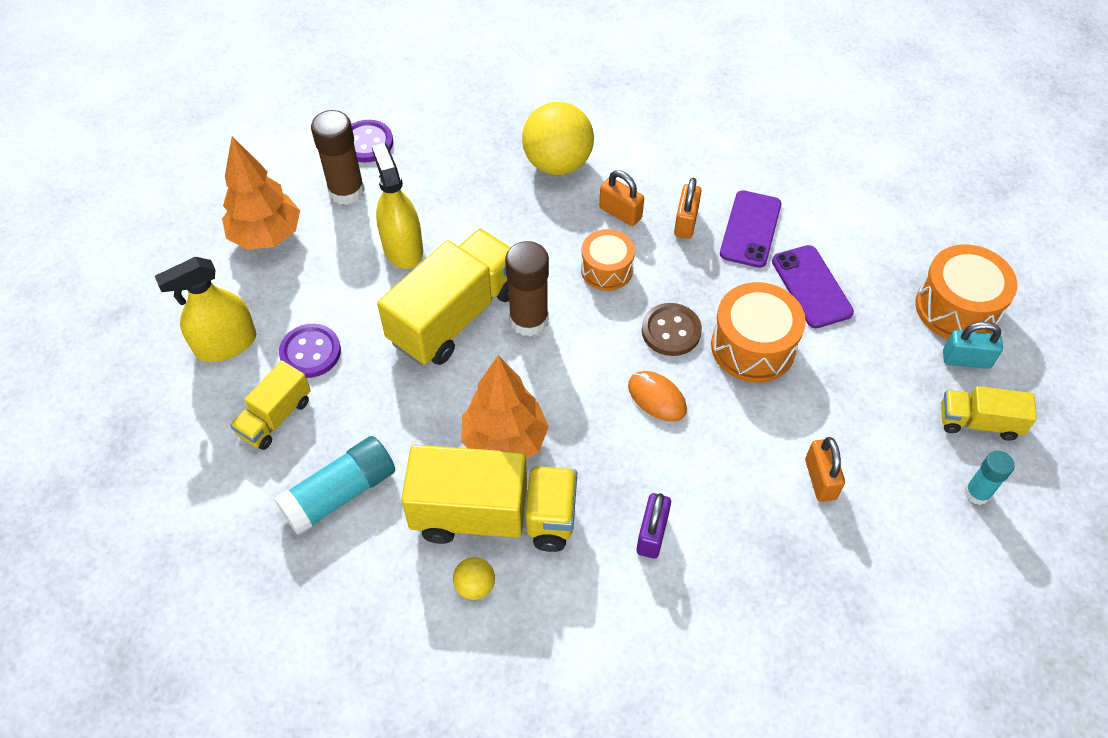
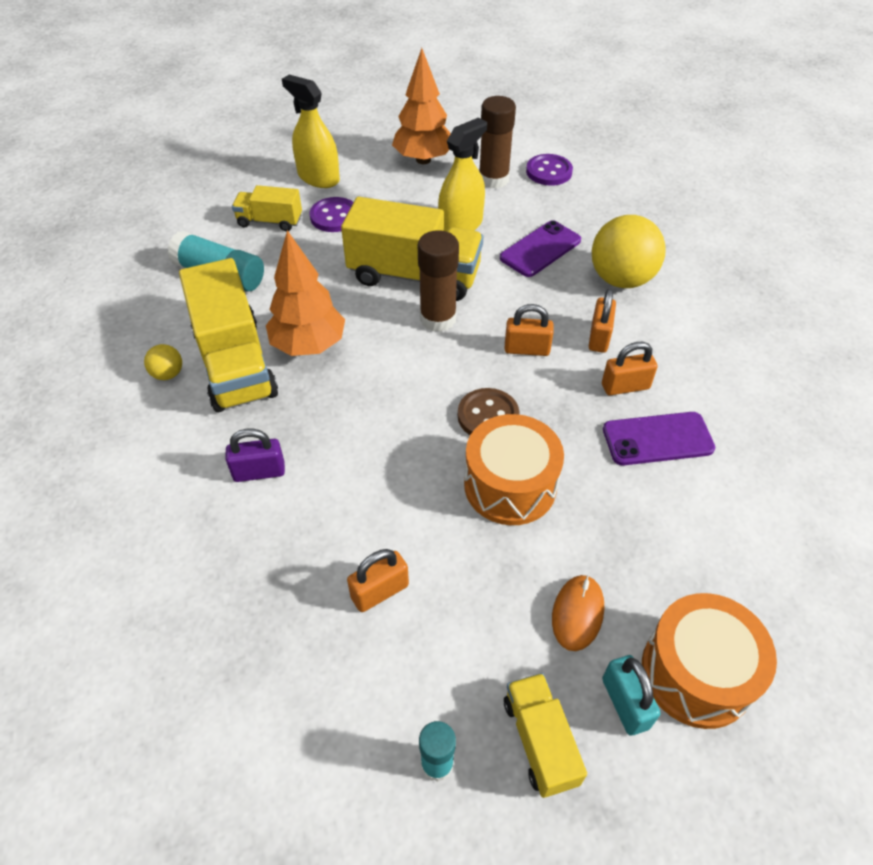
camera: 65 degrees right, 5 degrees down
(606, 269) = (527, 349): orange drum -> orange padlock
(657, 398) = (406, 429): orange mouse -> orange mouse (577, 613)
(811, 287) = (621, 514): purple phone -> purple phone (540, 249)

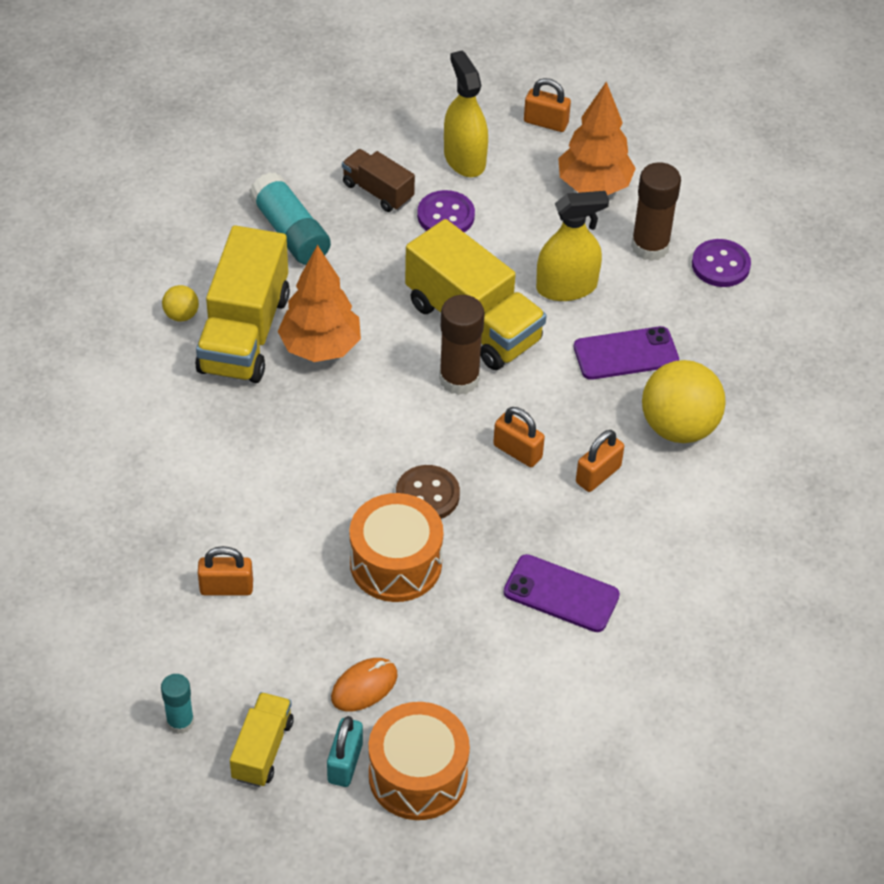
camera: 30 degrees right, 0 degrees up
(259, 472) = (200, 443): purple padlock -> none
(270, 221) = (378, 191): yellow truck -> brown truck
(625, 386) = (577, 533): orange padlock -> orange padlock (546, 122)

